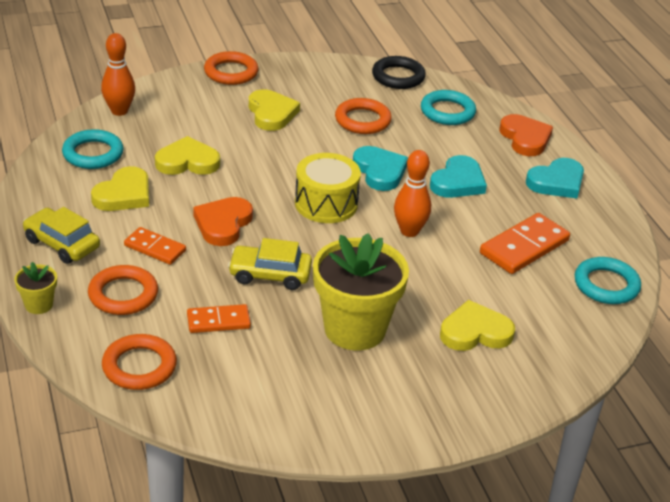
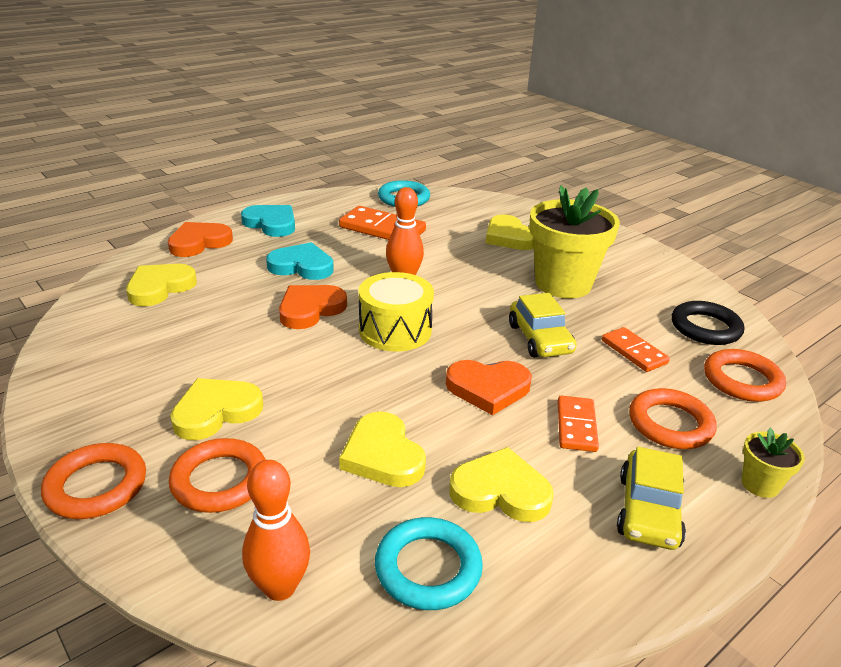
camera: 110 degrees left, 5 degrees down
(362, 120) = (203, 337): orange ring -> orange ring (220, 480)
(379, 171) = (310, 309): turquoise heart -> orange heart
(398, 77) = (78, 330): black ring -> black ring (705, 328)
(447, 112) = (160, 287): turquoise ring -> yellow heart

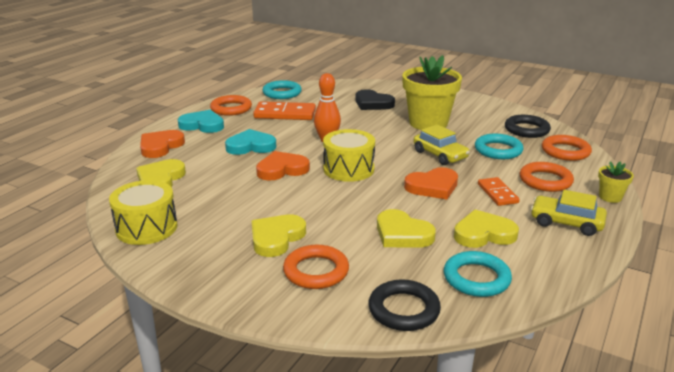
camera: 20 degrees left, 5 degrees down
(84, 352) = (146, 228): none -> yellow drum
(96, 486) = (238, 295): orange ring -> orange ring (231, 109)
(280, 587) = (404, 310): orange bowling pin -> black ring
(310, 309) = (282, 169): orange heart -> orange heart turned 45 degrees clockwise
(509, 237) = (373, 103): yellow heart -> black heart
(634, 352) = (498, 150): orange domino -> turquoise ring
(648, 511) = (566, 223): yellow car -> yellow car turned 120 degrees clockwise

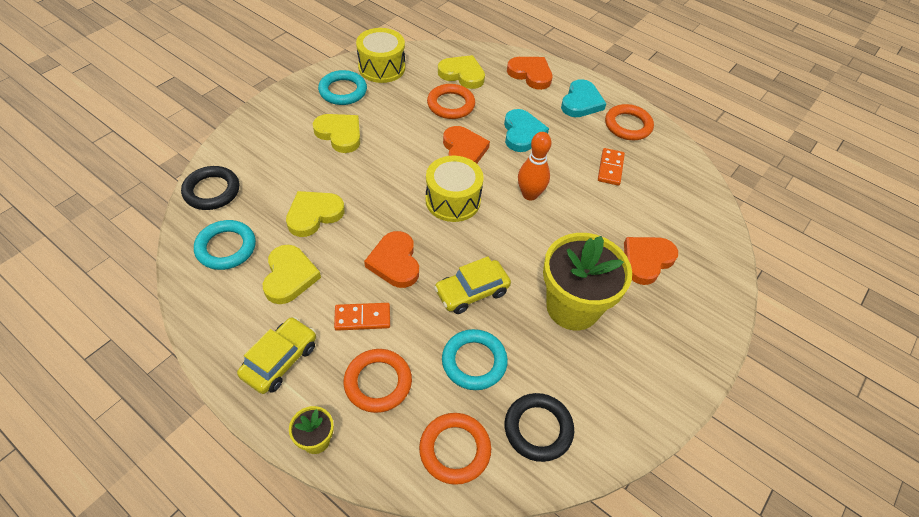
camera: 95 degrees right, 25 degrees up
(282, 93) = (682, 173): turquoise ring -> turquoise ring (343, 91)
(285, 114) = (610, 168): orange domino -> orange domino, size x0.62
(316, 271) = (283, 151): orange ring -> orange ring (451, 105)
(373, 103) = (646, 260): black heart -> orange heart

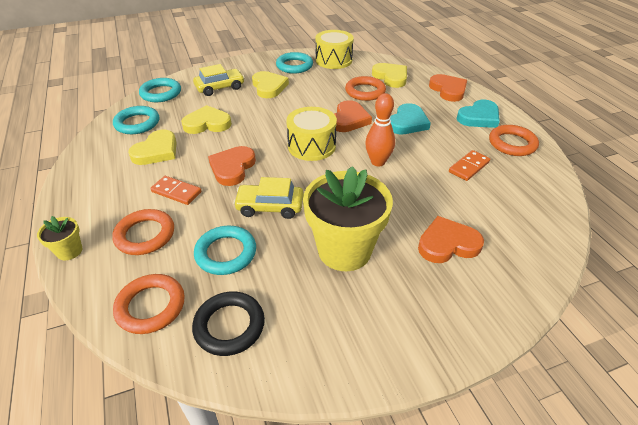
camera: 35 degrees right, 10 degrees down
(212, 191) = (161, 93): black ring -> turquoise ring
(280, 360) = (100, 194): yellow car -> yellow car (220, 87)

